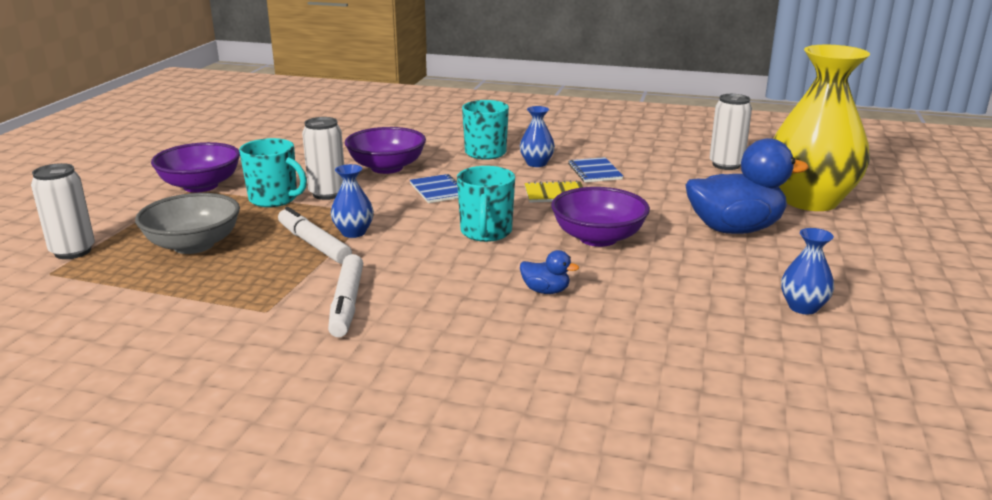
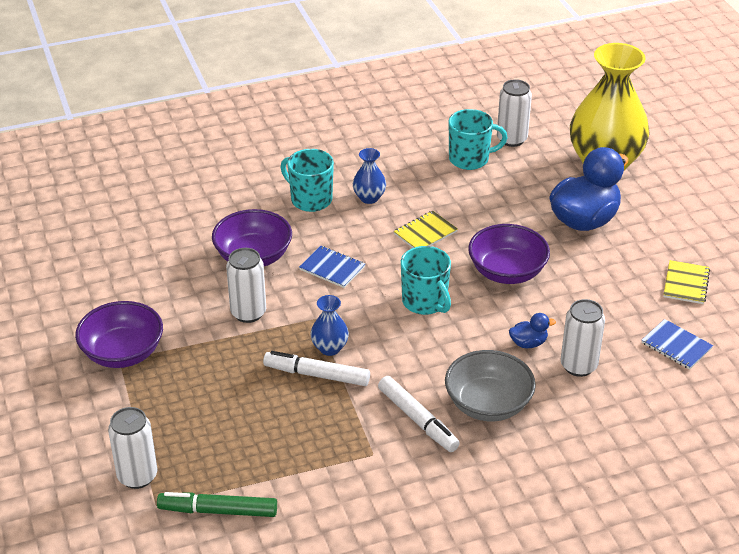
camera: 35 degrees left, 15 degrees up
(80, 295) = (218, 511): none -> green marker
(193, 245) = (225, 421): grey bowl -> grey bowl (488, 404)
(274, 199) = (213, 339): turquoise mug -> turquoise mug (470, 159)
(576, 326) = (578, 366): none -> white can
(595, 171) = (425, 190): blue notebook -> blue notebook (676, 345)
(803, 307) = (686, 283): blue vase -> yellow notebook

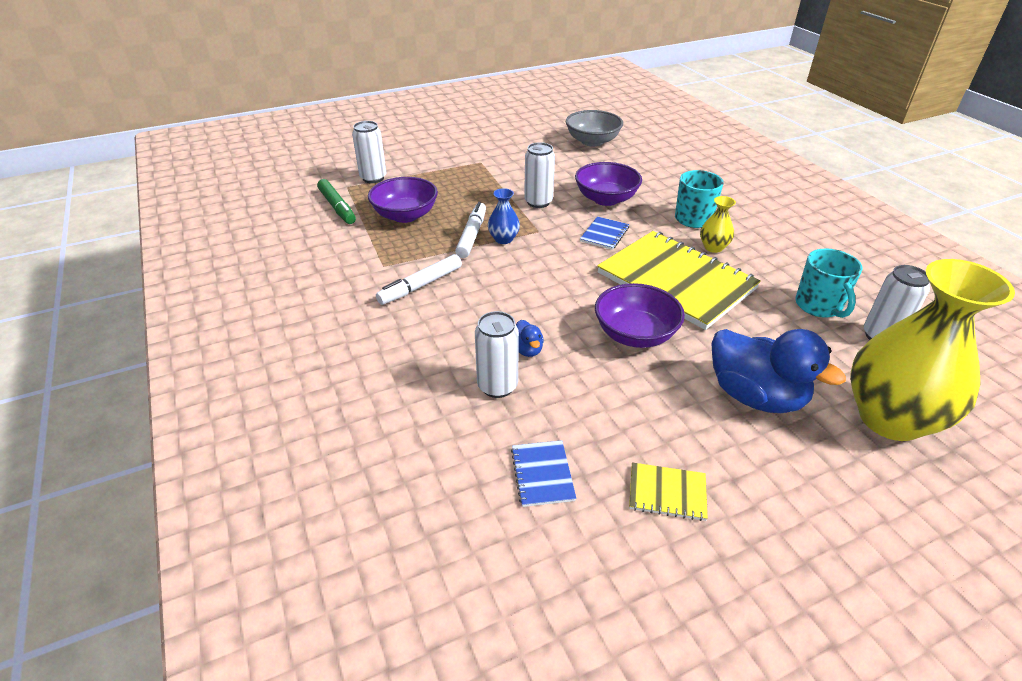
camera: 85 degrees right, 0 degrees up
(123, 353) = (487, 162): purple bowl -> purple bowl (405, 215)
(218, 511) = (337, 207): green marker -> green marker turned 150 degrees clockwise
(369, 198) = (713, 247): blue vase -> yellow vase
(425, 233) = (676, 281): yellow notebook -> yellow notebook, size x2.46
(425, 302) = (573, 284): turquoise mug -> none
(488, 404) = (439, 324): grey bowl -> grey bowl (592, 141)
(676, 345) = (542, 474): blue notebook -> blue notebook turned 45 degrees counterclockwise

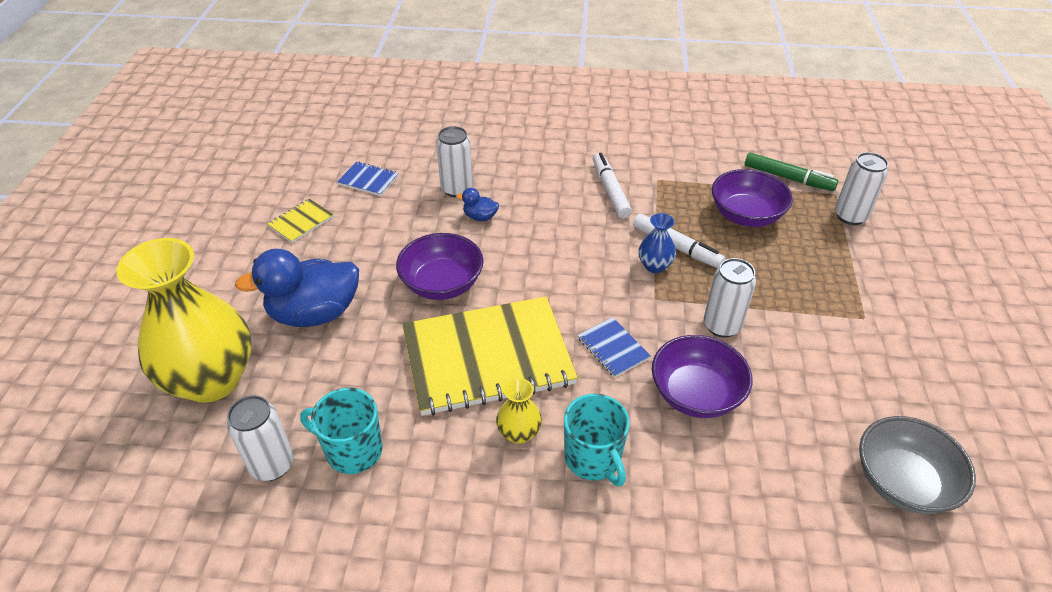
camera: 120 degrees right, 5 degrees up
(337, 207) = (788, 178): green marker -> green marker turned 150 degrees counterclockwise

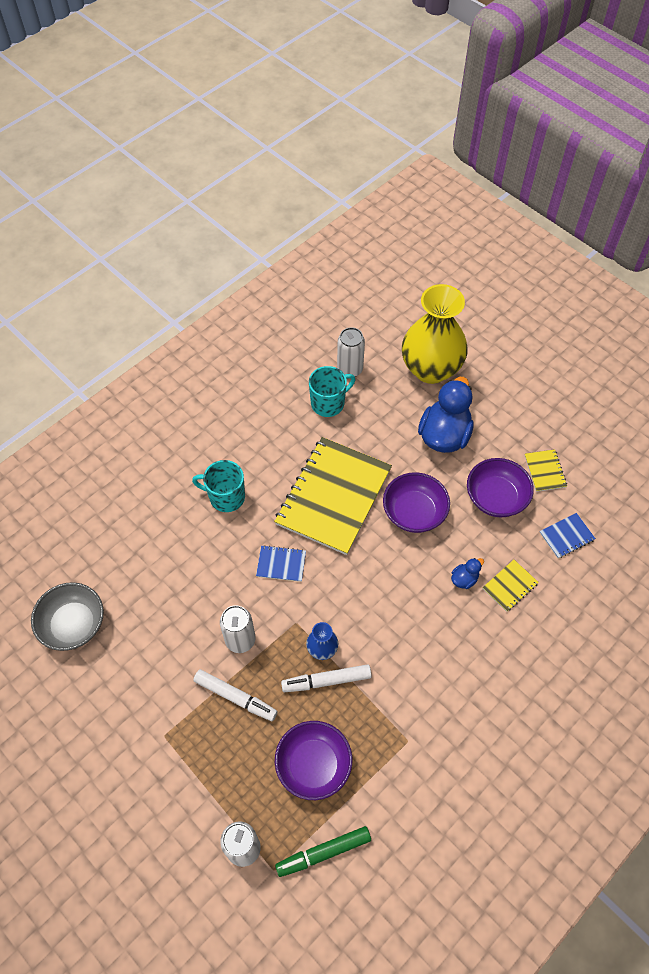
camera: 130 degrees right, 15 degrees up
(457, 189) = (510, 586): white can -> yellow notebook
(519, 433) = (271, 476): yellow vase -> none
(610, 190) = (423, 691): white marker -> white marker (235, 697)
(696, 394) = (212, 578): purple bowl -> purple bowl (496, 498)

